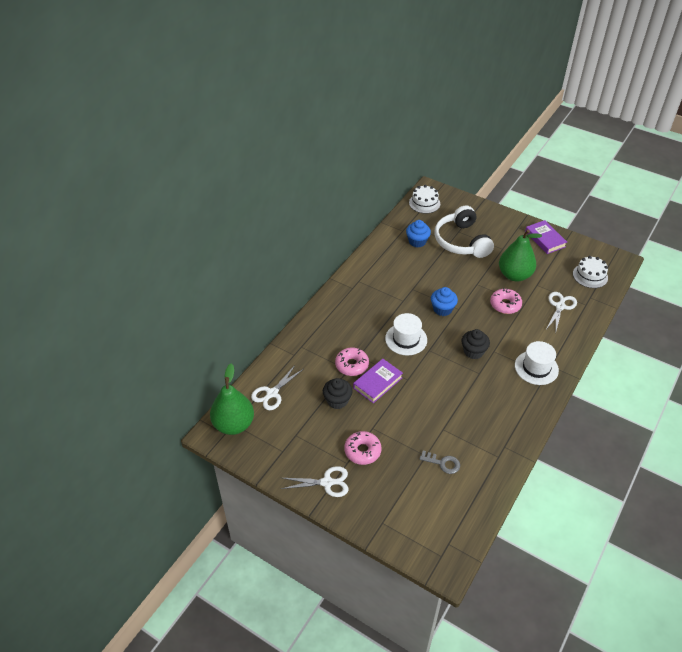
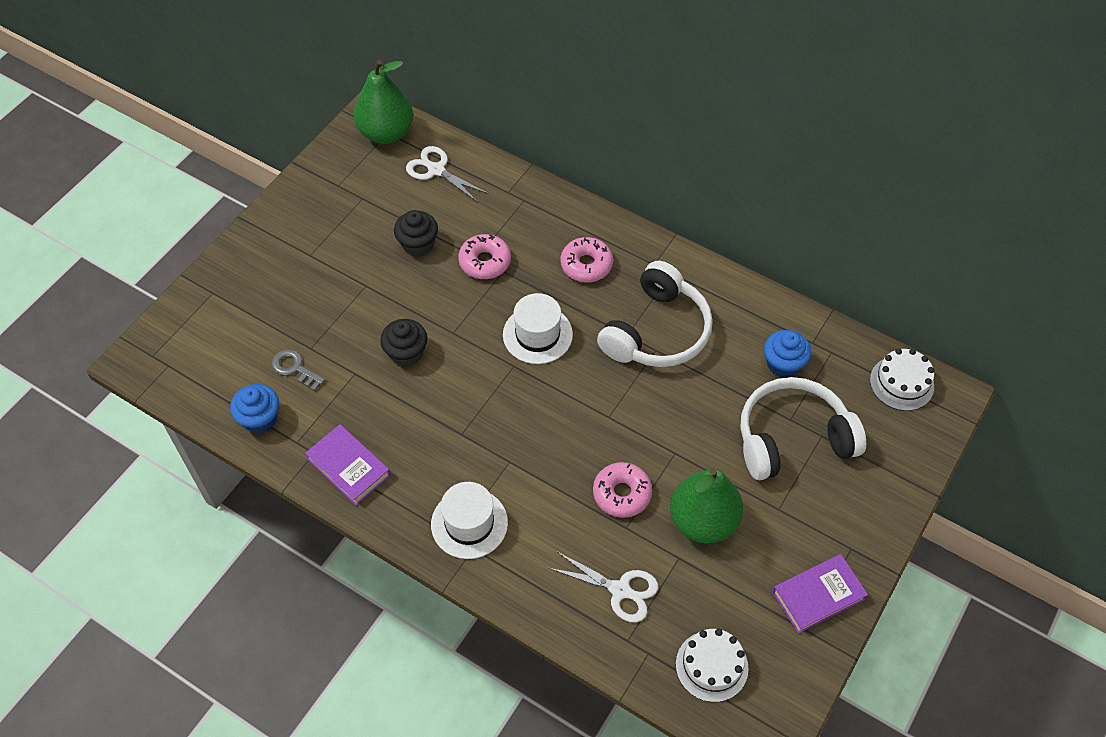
camera: 90 degrees right, 10 degrees up
(327, 482) = (282, 233): white scissors -> none
(362, 451) = (327, 273): pink donut -> pink donut (586, 265)
(377, 383) = (449, 294): purple book -> purple book (349, 467)
(400, 288) = (657, 331): none -> white headphones
(442, 309) = (607, 392): blue cupcake -> blue cupcake (260, 419)
(443, 463) = (294, 368): grey key -> grey key turned 105 degrees clockwise
(473, 351) = (508, 430): black cupcake -> black cupcake (406, 353)

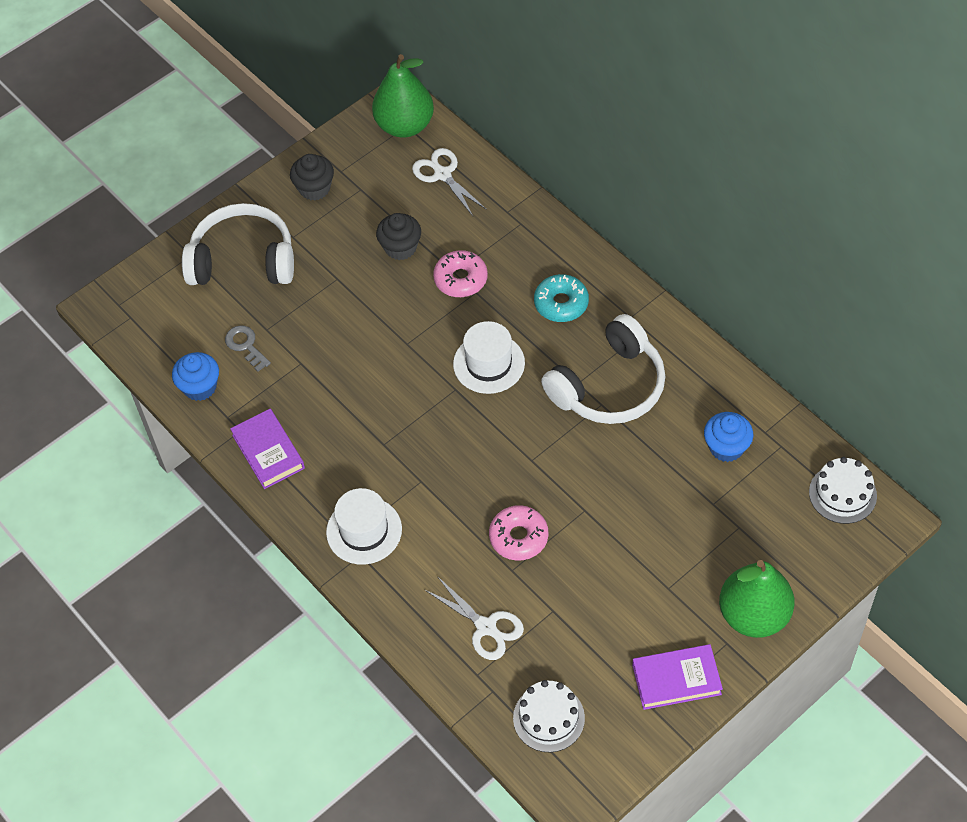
camera: 20 degrees right, 0 degrees up
(406, 353) = (355, 354): black cupcake -> black cupcake (314, 188)
(586, 265) = (561, 303): pink donut -> turquoise donut
(703, 521) = (589, 581): green pear -> green pear (753, 615)
(792, 438) = (708, 523): white headphones -> white headphones (243, 260)

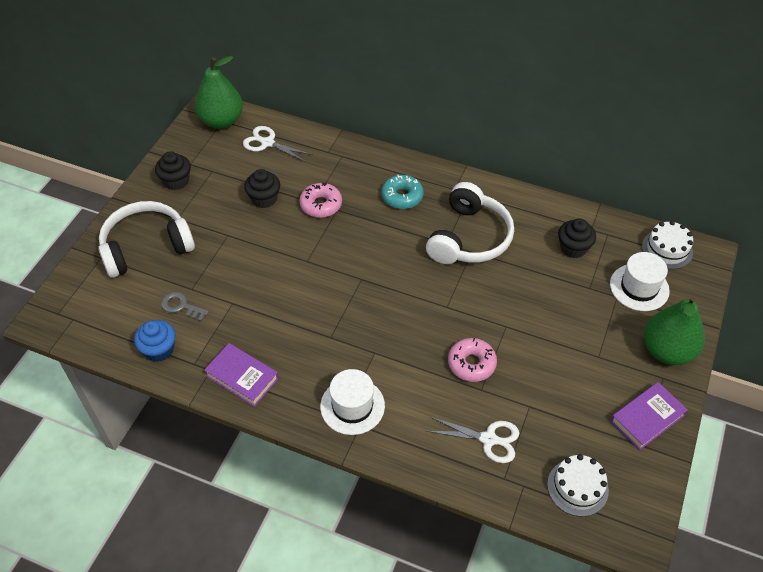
camera: 30 degrees left, 5 degrees down
(489, 363) = (375, 253): white hat -> white hat (639, 287)
(726, 447) = (573, 248): blue cupcake -> black cupcake

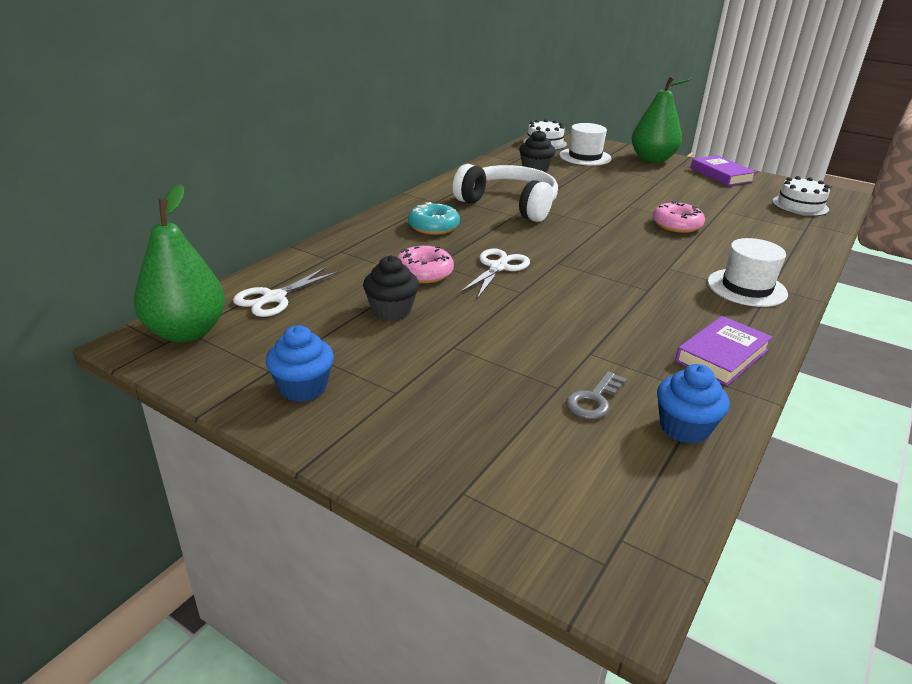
camera: 80 degrees left, 20 degrees down
(146, 246) = (452, 431): white headphones -> none
(176, 181) = (303, 388): black cupcake -> blue cupcake
(488, 439) = (764, 230): white scissors -> white scissors (498, 267)

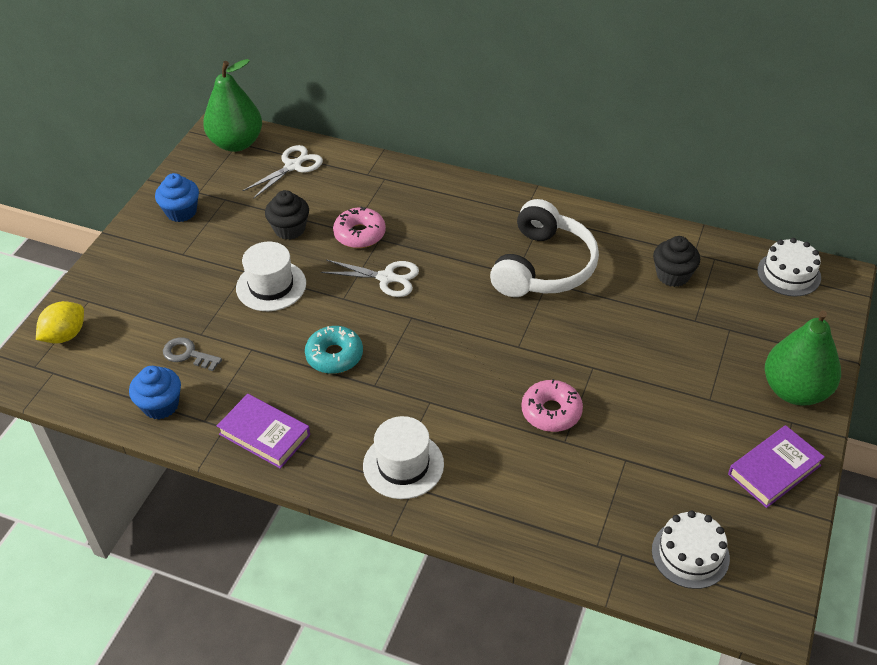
camera: 80 degrees right, 15 degrees up
(274, 298) = (293, 166): white scissors -> white scissors turned 105 degrees clockwise
(433, 227) = (459, 222): turquoise donut -> turquoise donut (334, 356)
(537, 522) = (65, 335): none -> yellow lemon
(585, 157) = (756, 318): white hat -> white hat (271, 286)

